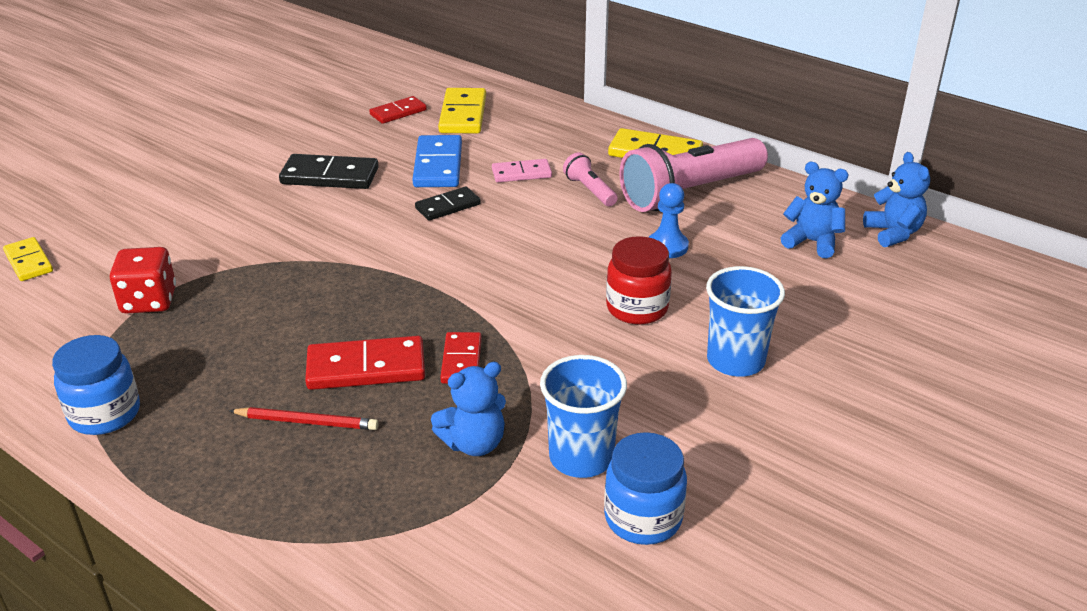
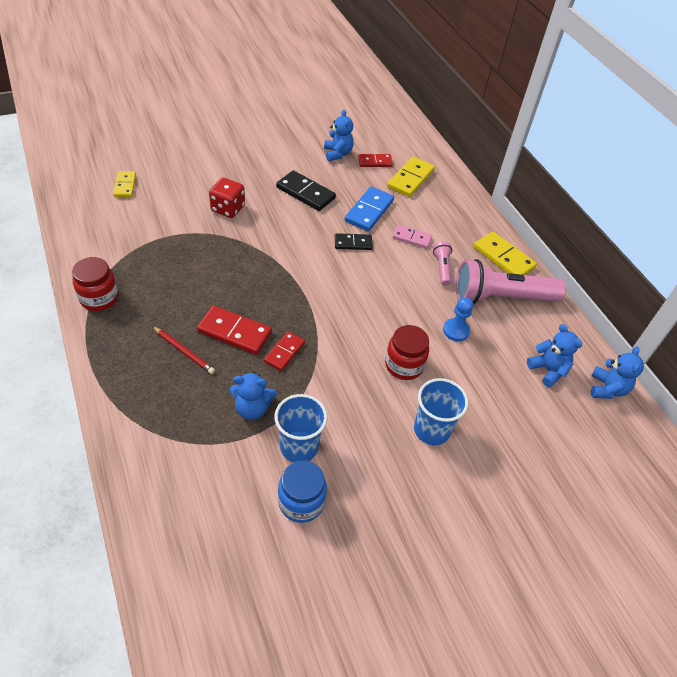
camera: 25 degrees right, 15 degrees up
(105, 414) = (99, 298): blue jar -> red jar
(149, 301) = (162, 237): red dice -> red dice (228, 208)
(337, 120) = (337, 154): none -> blue teddy bear

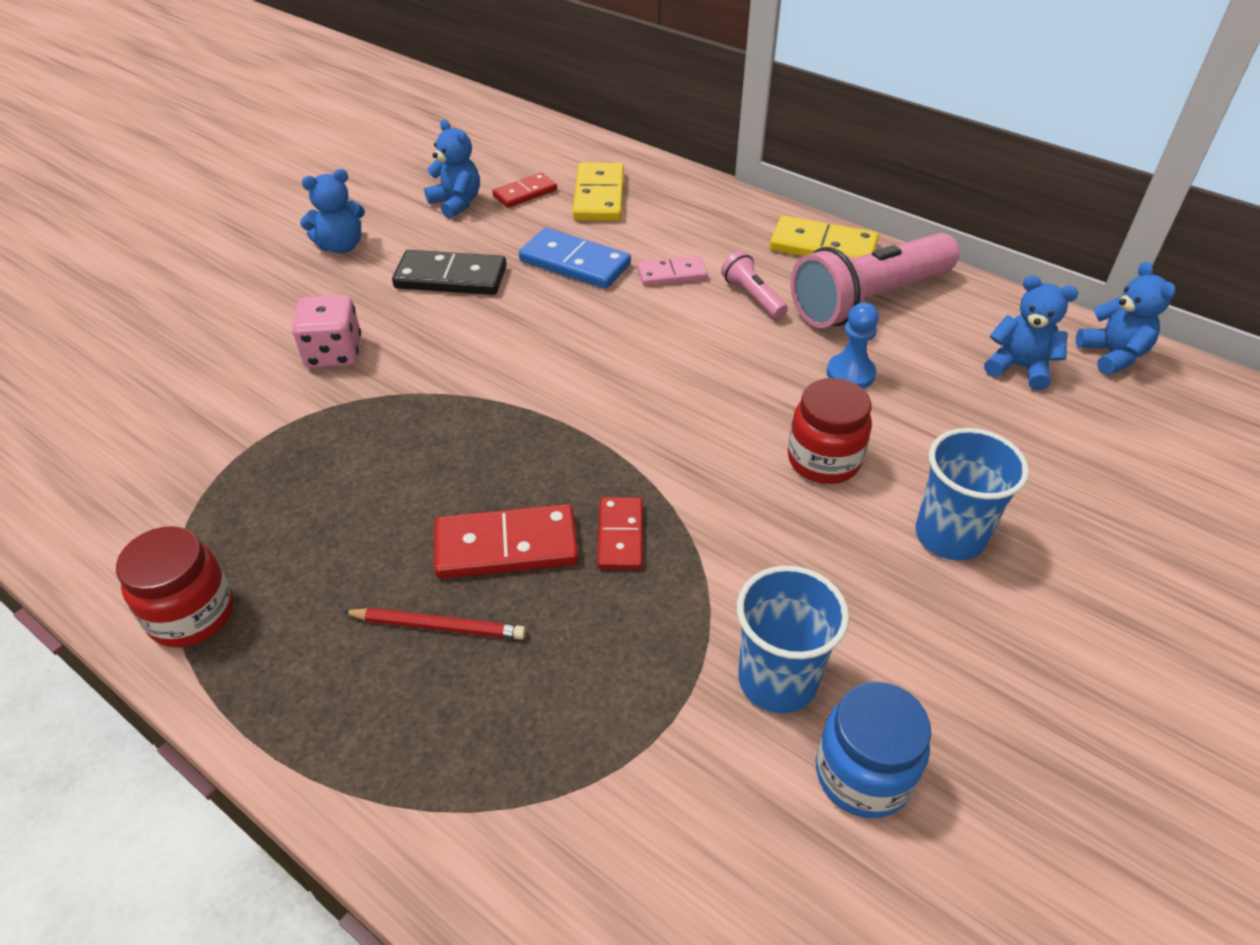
camera: 25 degrees left, 5 degrees down
(125, 185) = (102, 395): yellow domino -> none
(228, 208) = (334, 353): red dice -> pink dice
(252, 408) = (644, 659): blue teddy bear -> blue teddy bear (341, 246)
(353, 243) = (589, 318): black domino -> none
(369, 211) = (574, 263): blue domino -> blue domino turned 60 degrees counterclockwise

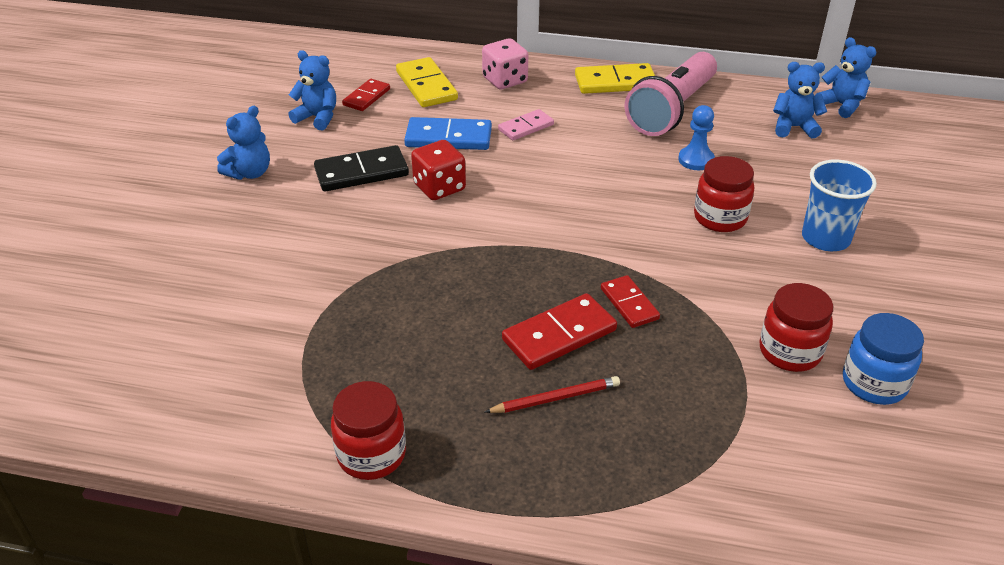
camera: 25 degrees left, 5 degrees down
(334, 353) = (316, 251): pink dice -> pink dice (505, 80)
(518, 319) = (439, 187): none -> red dice
(752, 296) = (594, 128): pink flashlight -> none
(777, 680) = (789, 352): blue cup -> red jar

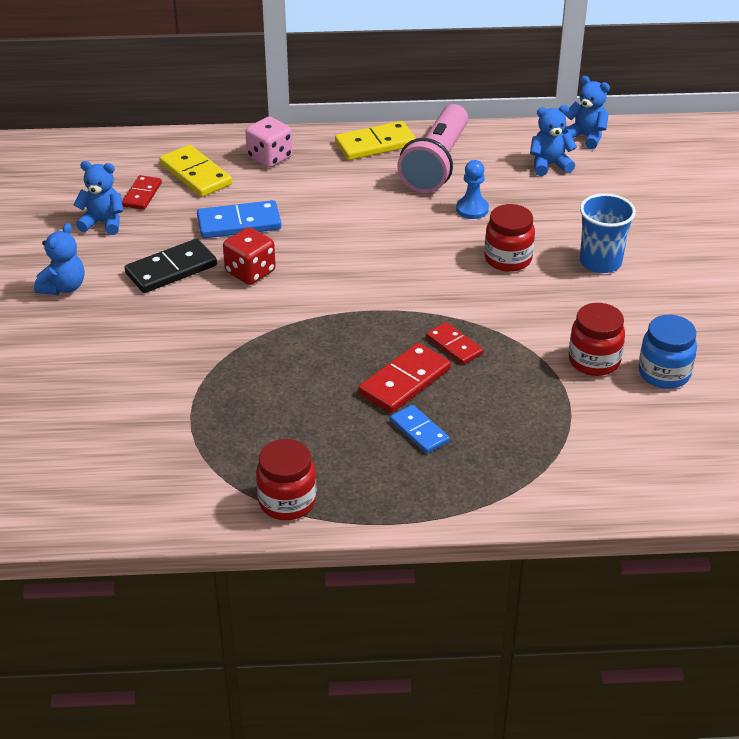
camera: 15 degrees left, 0 degrees up
(526, 127) = (307, 202): pink domino -> none
(555, 398) = (419, 431): red pencil -> blue domino

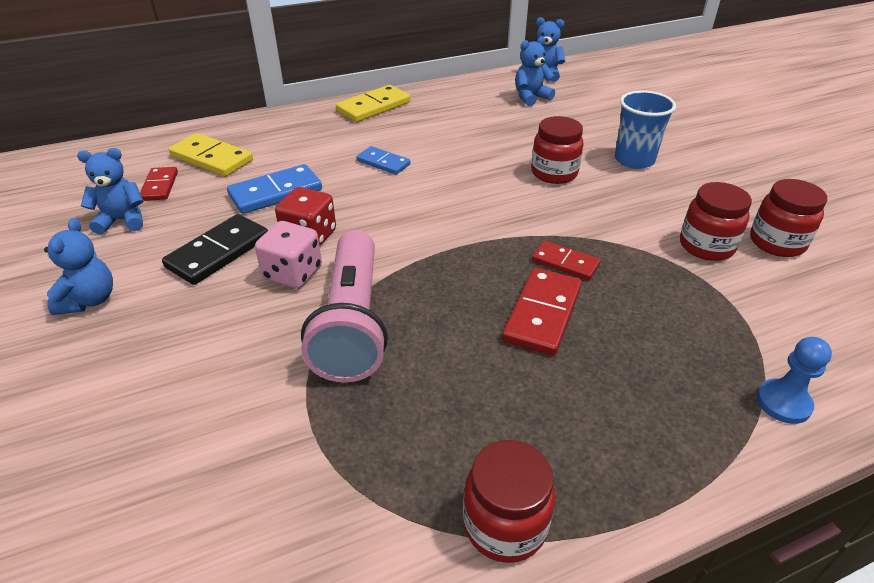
camera: 20 degrees left, 0 degrees up
(270, 157) = (280, 132): pink dice -> pink dice (293, 273)
(419, 431) = (599, 370): blue domino -> blue domino (383, 163)
(436, 164) = (437, 112): pink flashlight -> pink flashlight (352, 323)
(472, 209) = (492, 140): blue pawn -> blue pawn (783, 403)
(664, 373) = (777, 242): blue jar -> red jar

